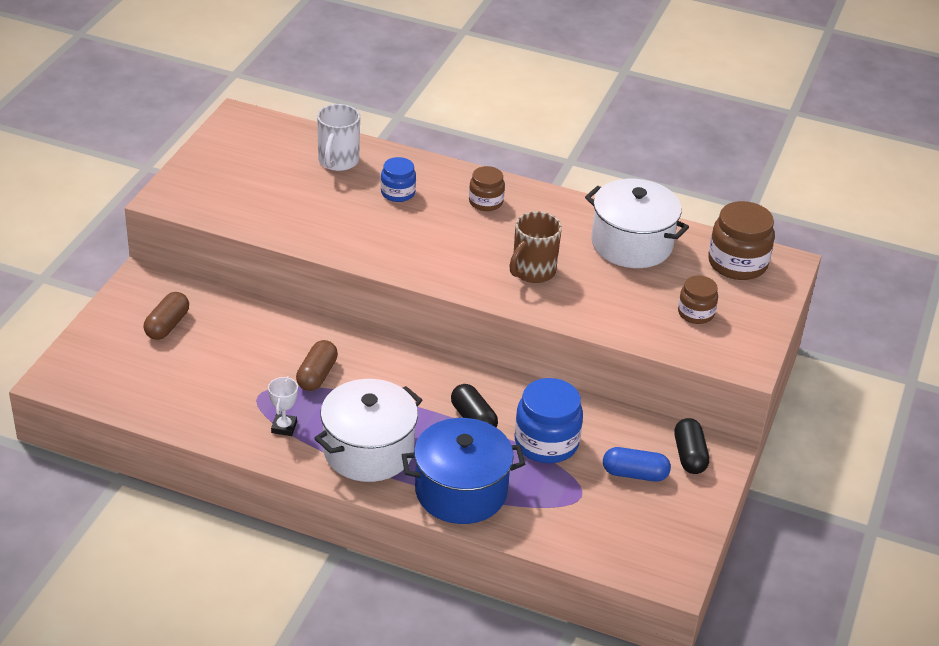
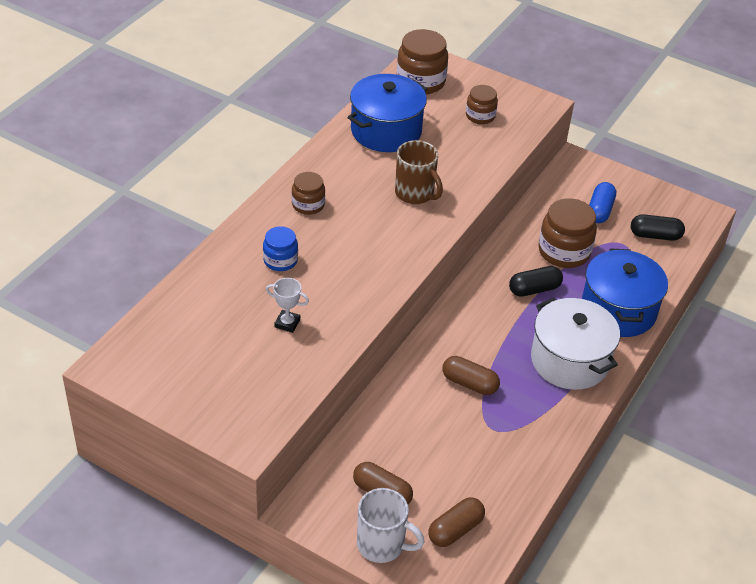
camera: 80 degrees left, 5 degrees up
(128, 375) = (455, 530): none -> brown capsule
(284, 427) = (538, 414): white trophy -> white trophy (287, 323)
(338, 161) = (216, 296): white mug -> white mug (382, 545)
(546, 443) = (564, 251): blue jar -> brown jar
(631, 244) = (386, 131): white pot -> blue pot
(689, 456) = (580, 178): black capsule -> black capsule (655, 235)

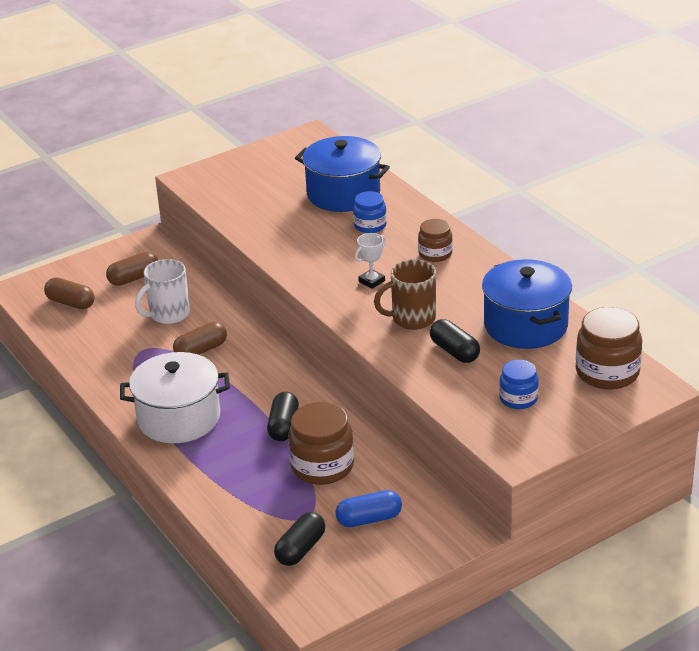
camera: 120 degrees right, 10 degrees down
(287, 323) = (293, 215): white trophy -> white trophy (371, 281)
(382, 545) = (90, 268): white mug -> white mug (168, 314)
(444, 160) = (454, 351): none -> black capsule
(455, 530) = (70, 303): brown capsule -> brown capsule turned 45 degrees counterclockwise
(480, 116) = (518, 399): brown jar -> blue jar
(599, 210) = (369, 519): blue capsule -> blue capsule turned 60 degrees counterclockwise
(618, 310) = (215, 475): blue pot -> blue pot (343, 194)

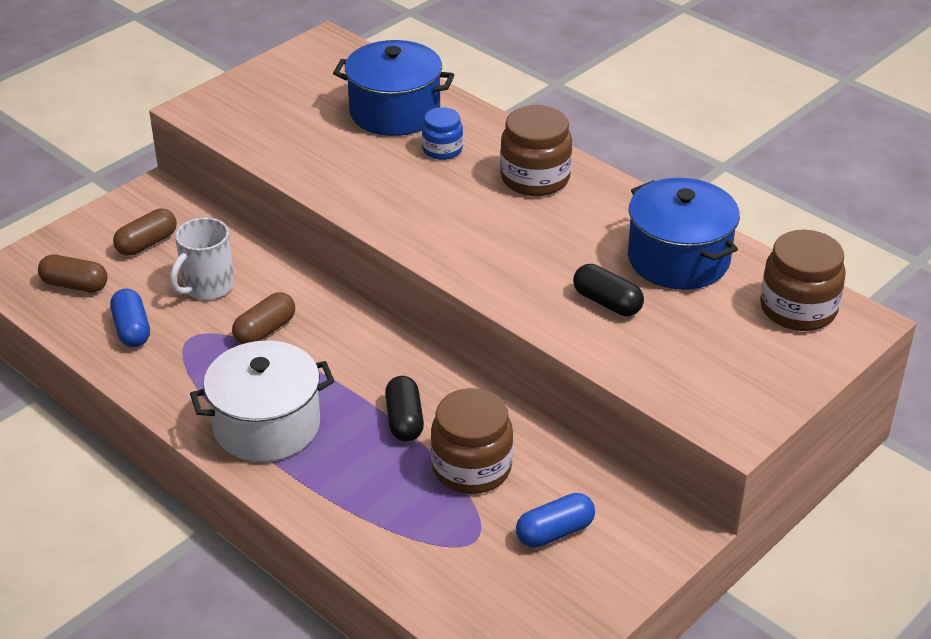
camera: 15 degrees left, 5 degrees up
(102, 339) = (132, 329): none -> blue capsule
(301, 549) = (484, 586): black capsule -> none
(371, 281) = (471, 221): white trophy -> none
(412, 319) = (539, 265): brown mug -> none
(435, 254) = (535, 178): brown jar -> brown jar, size x1.69
(518, 399) = (708, 355): blue jar -> none

